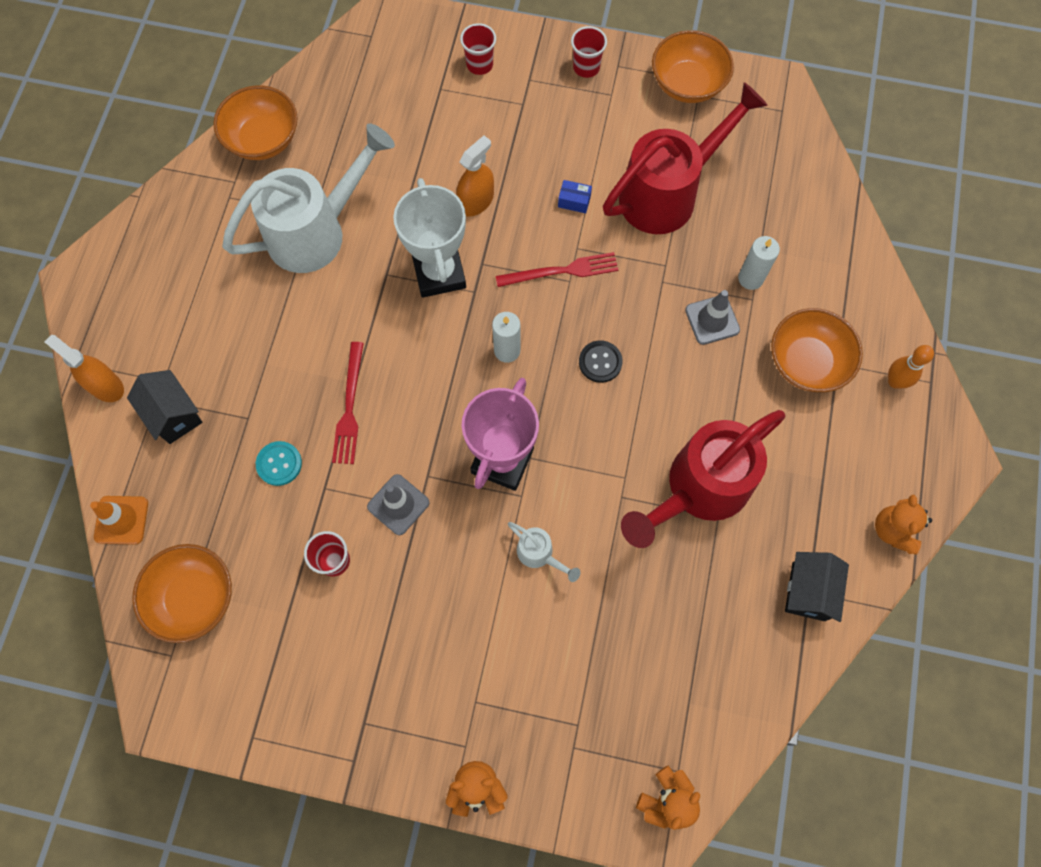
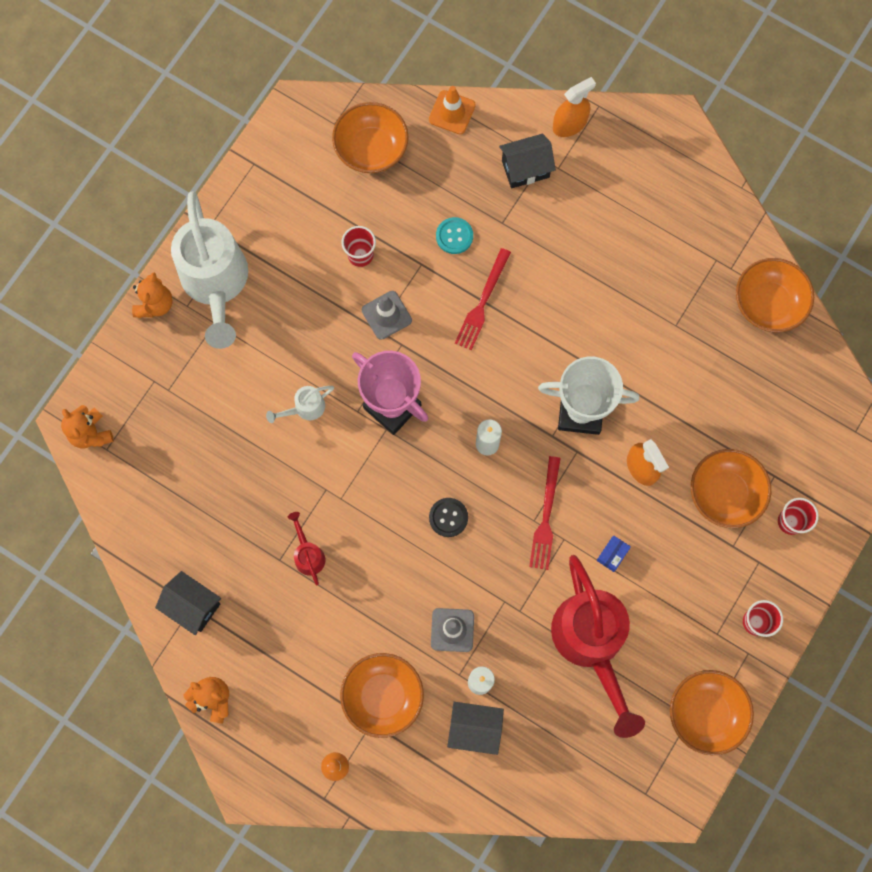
camera: 110 degrees right, 5 degrees up
(316, 232) = (657, 322): white watering can -> white watering can (216, 283)
(349, 407) = (482, 302): red fork -> red fork turned 90 degrees counterclockwise
(474, 124) = (724, 493): none -> orange bowl
(699, 489) = (308, 554): red watering can -> red watering can, size x0.42
(796, 269) = (474, 728): none -> black house

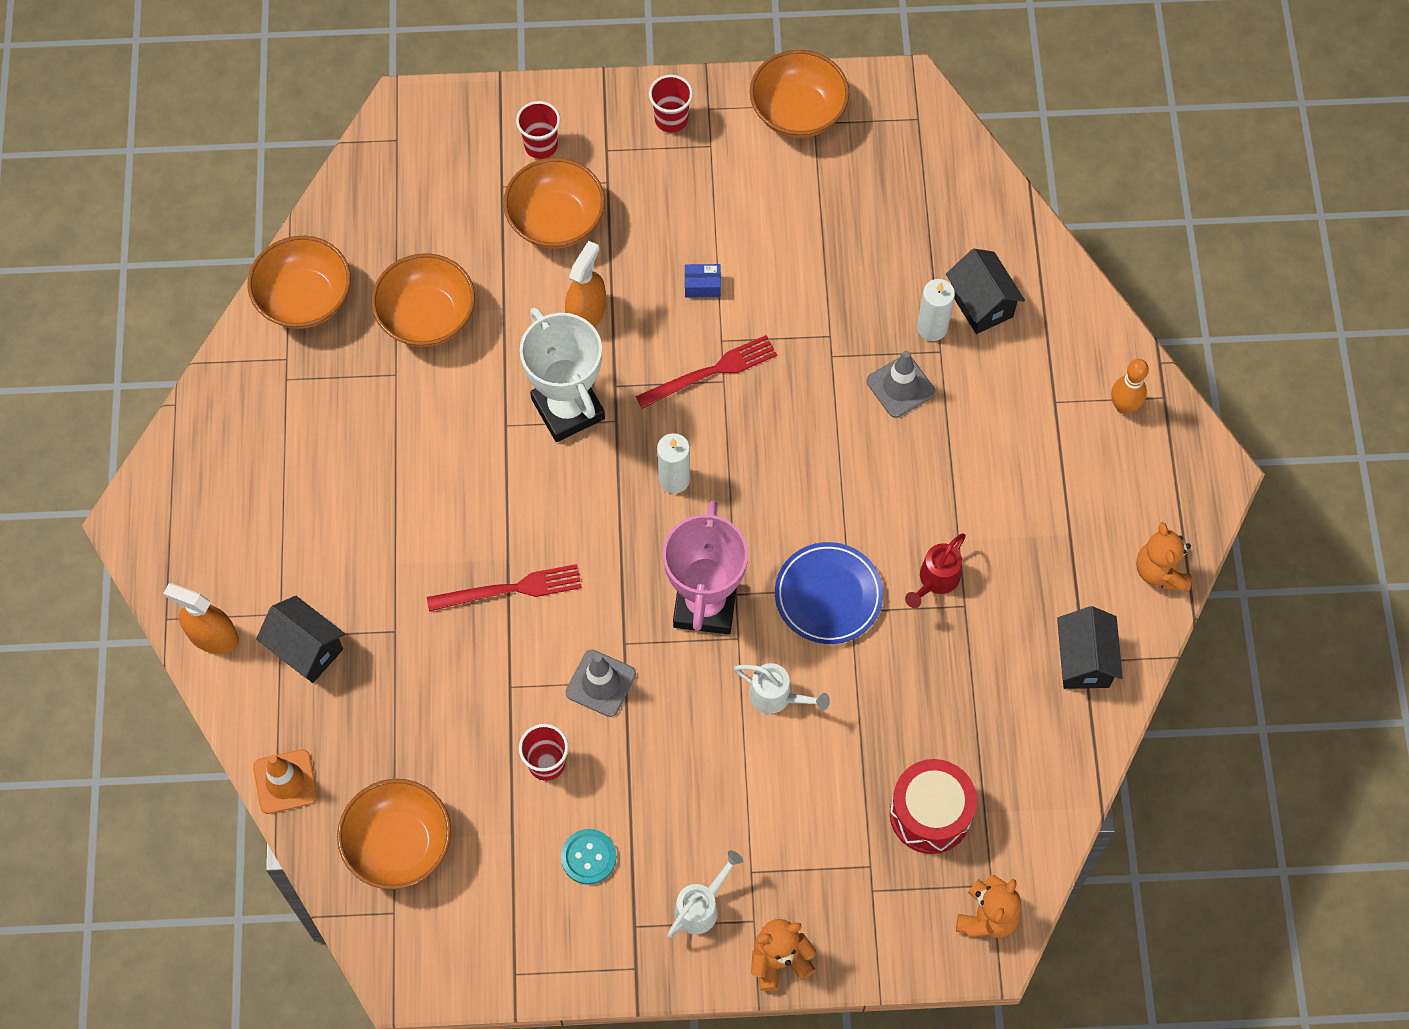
camera: 125 degrees left, 10 degrees down
(171, 445) = (930, 814): none -> red drum
(216, 283) = (701, 907): white watering can -> white watering can, size x0.42
(345, 483) = (828, 595): none -> blue plate
(383, 696) = (1020, 408): orange bowl -> orange bowl (427, 317)
(448, 517) = (785, 466): black button -> none
(454, 236) = (449, 673): turquoise button -> turquoise button (588, 857)
(591, 643) = (809, 251): red watering can -> none

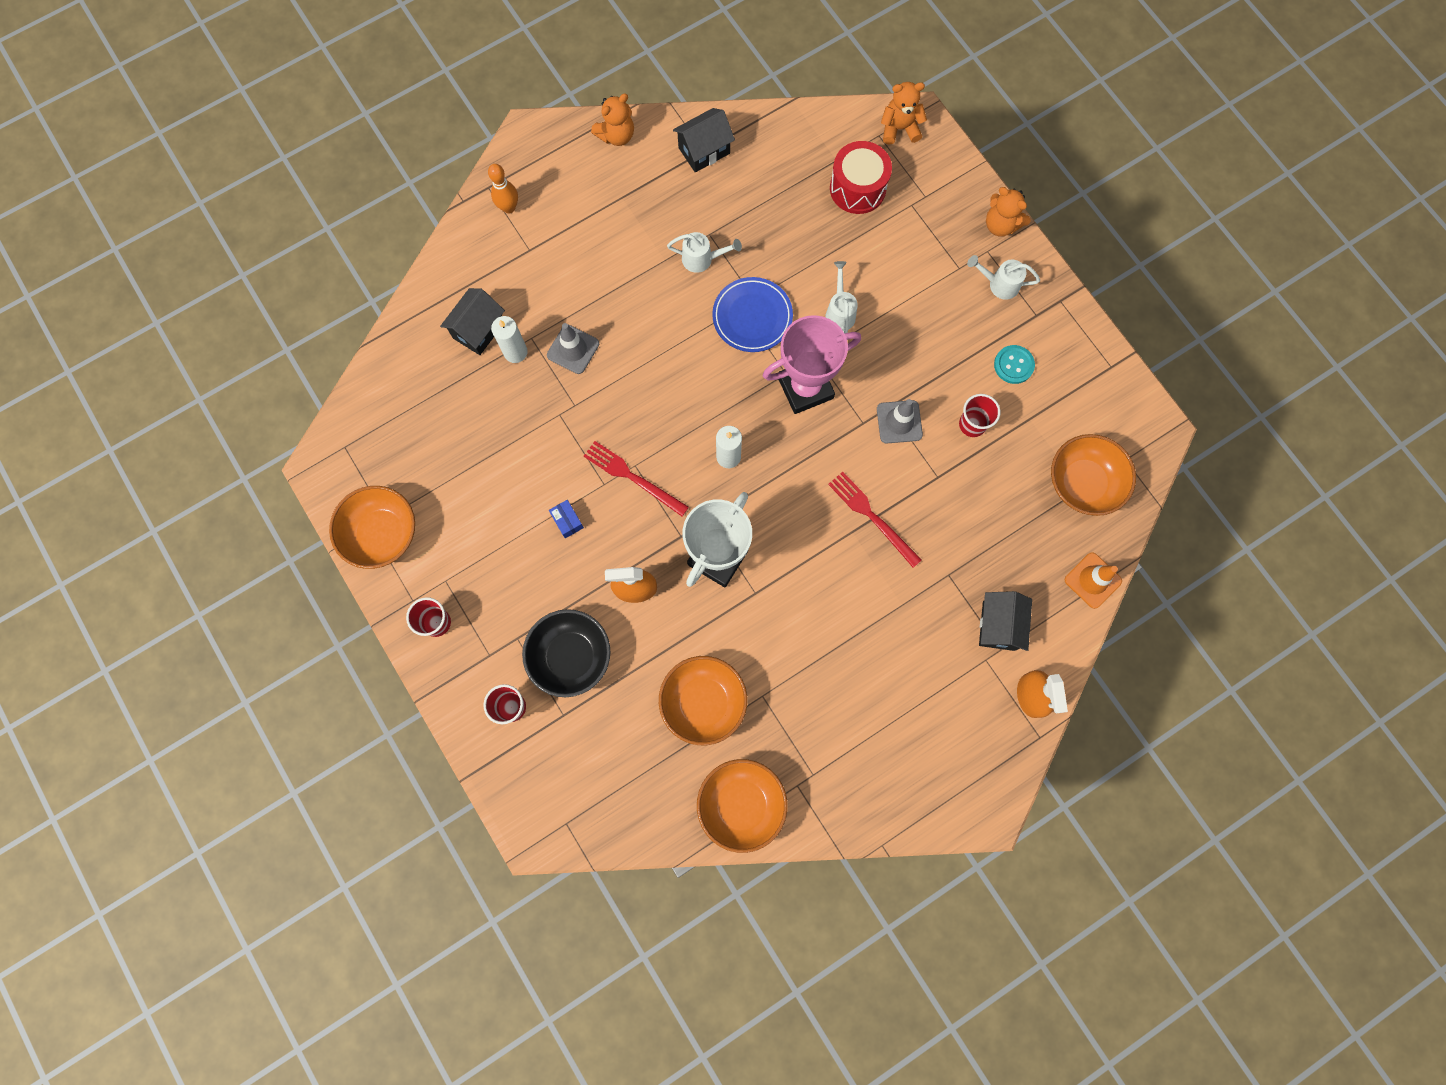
camera: 120 degrees left, 10 degrees up
(556, 220) = (571, 656): orange bowl -> black bowl
(936, 580) = (702, 259): red watering can -> white watering can

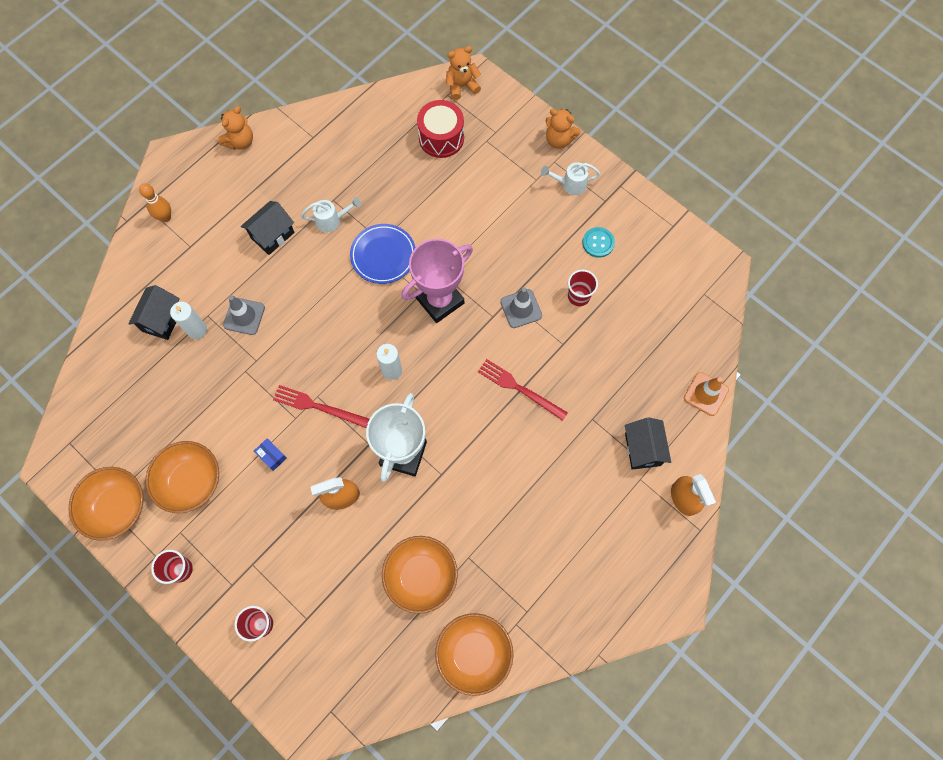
camera: 15 degrees left, 5 degrees down
(571, 656) = (301, 567): black bowl -> none
(704, 151) = (313, 137): black house -> black house (272, 235)
(840, 312) = (452, 235): white watering can -> none
(1083, 483) = (676, 320): orange bowl -> orange bowl (191, 481)

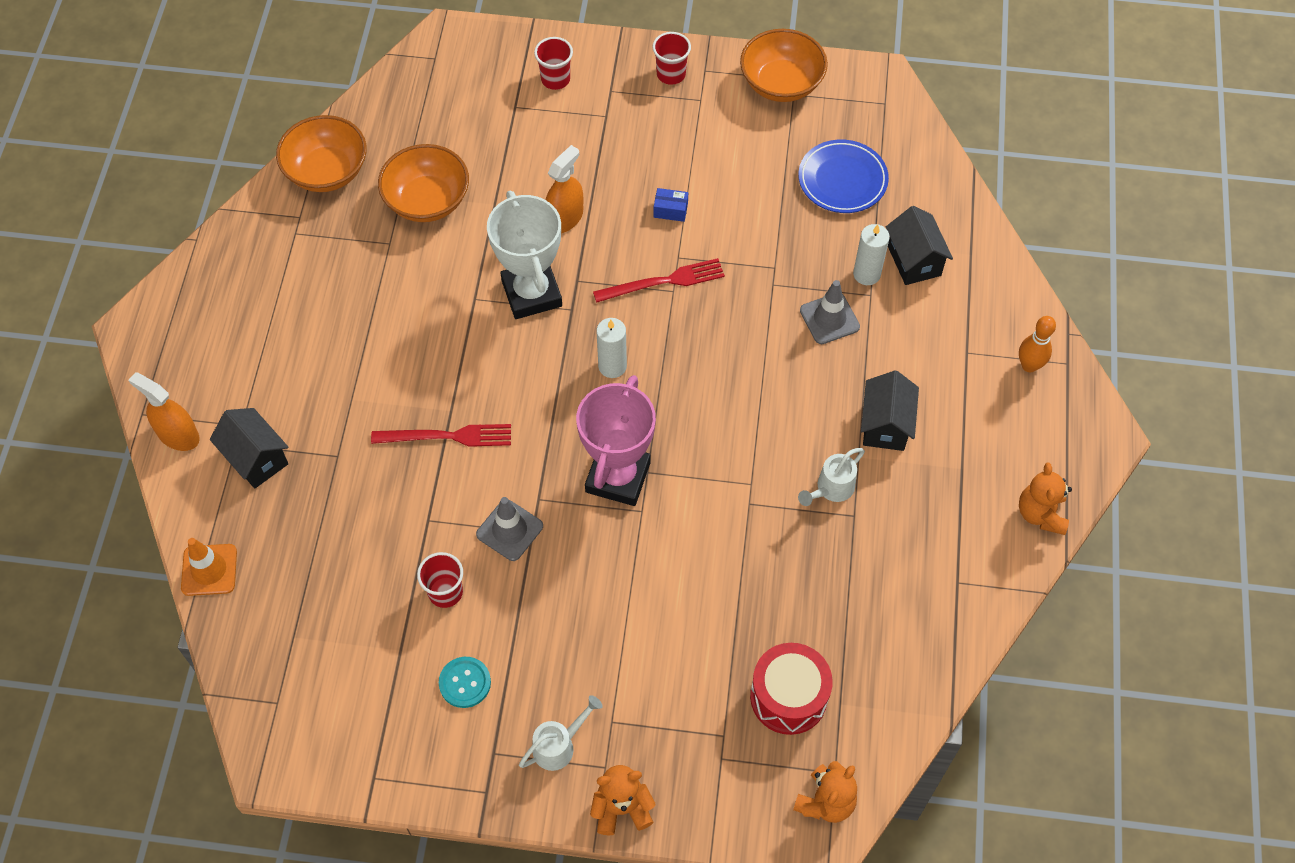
camera: 145 degrees right, 10 degrees down
(191, 481) = (731, 143): orange bowl -> none
(383, 255) = (731, 487): blue plate -> blue plate (842, 180)

